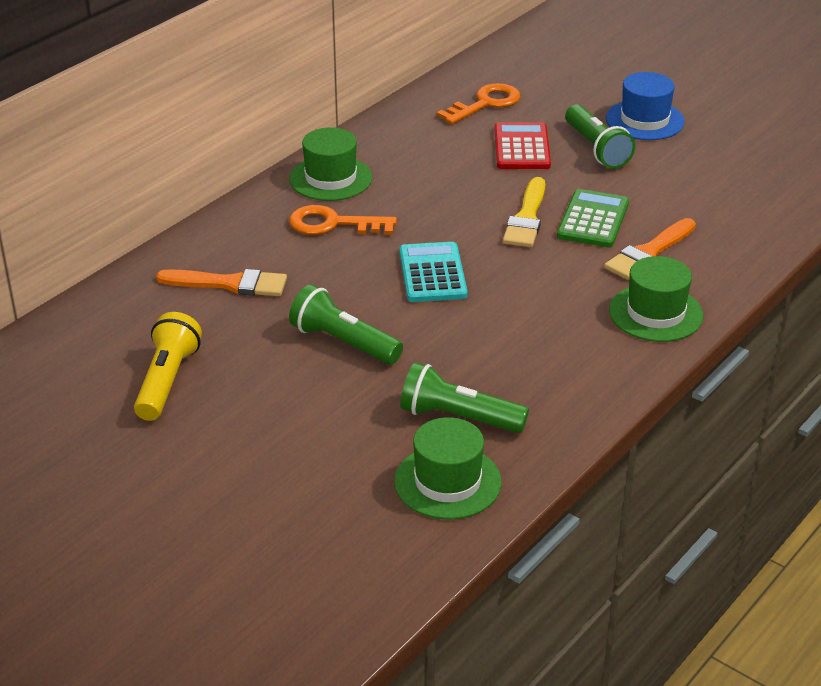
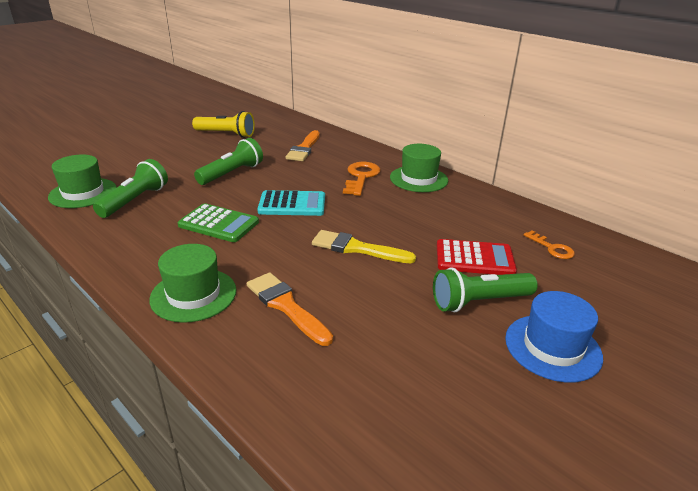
camera: 95 degrees right, 5 degrees down
(485, 104) = (551, 248): orange key -> orange key, size x0.61
(593, 220) = (348, 281): green calculator -> green calculator (218, 224)

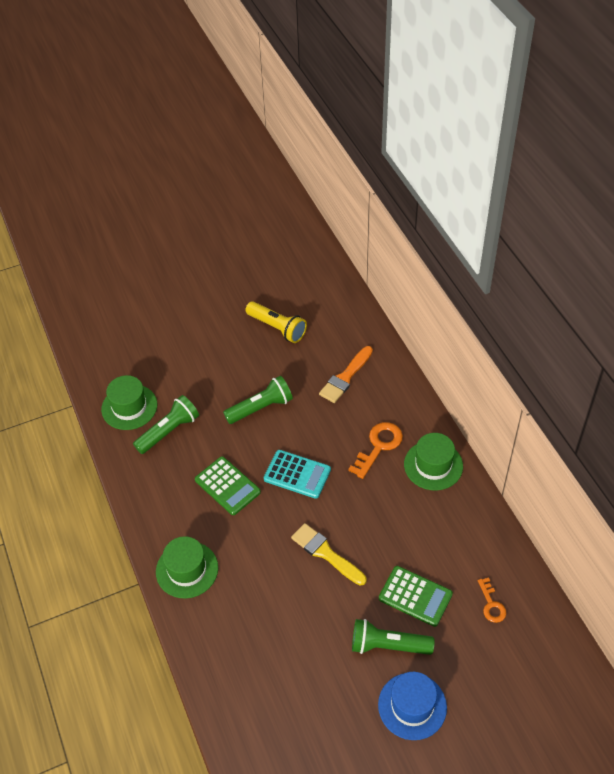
camera: 25 degrees right, 20 degrees up
(286, 306) = (246, 603): orange brush -> none
(474, 258) = (415, 596): red calculator -> green calculator

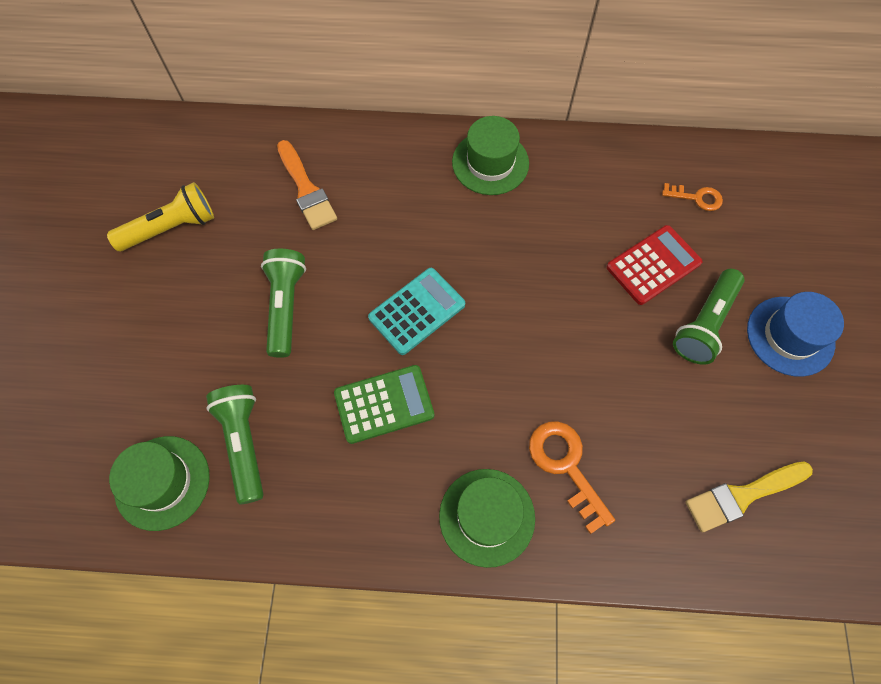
camera: 65 degrees left, 15 degrees up
(325, 553) = (549, 332): yellow brush -> yellow brush (742, 496)
(378, 446) = (431, 204): orange key -> orange key (566, 466)
(415, 596) = (653, 265): green calculator -> red calculator

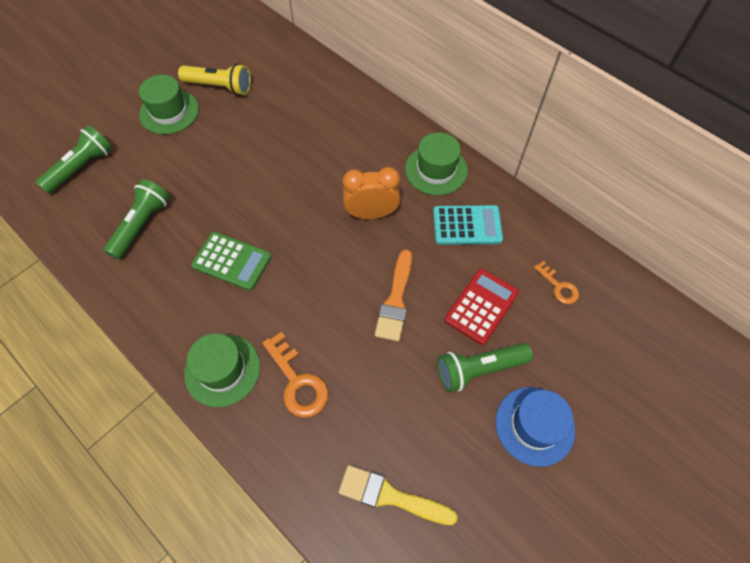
camera: 40 degrees right, 5 degrees down
(162, 482) = (86, 213): green hat -> green hat (169, 112)
(285, 306) = (235, 169): green flashlight -> green flashlight (82, 167)
(306, 190) = (310, 113): orange brush -> orange brush (395, 300)
(417, 311) = (303, 224): turquoise calculator -> turquoise calculator (467, 225)
(473, 251) = (371, 214): none -> orange clock
(566, 466) = (297, 381): orange key -> orange key turned 135 degrees clockwise
(653, 265) = (481, 306): red calculator -> red calculator turned 60 degrees counterclockwise

